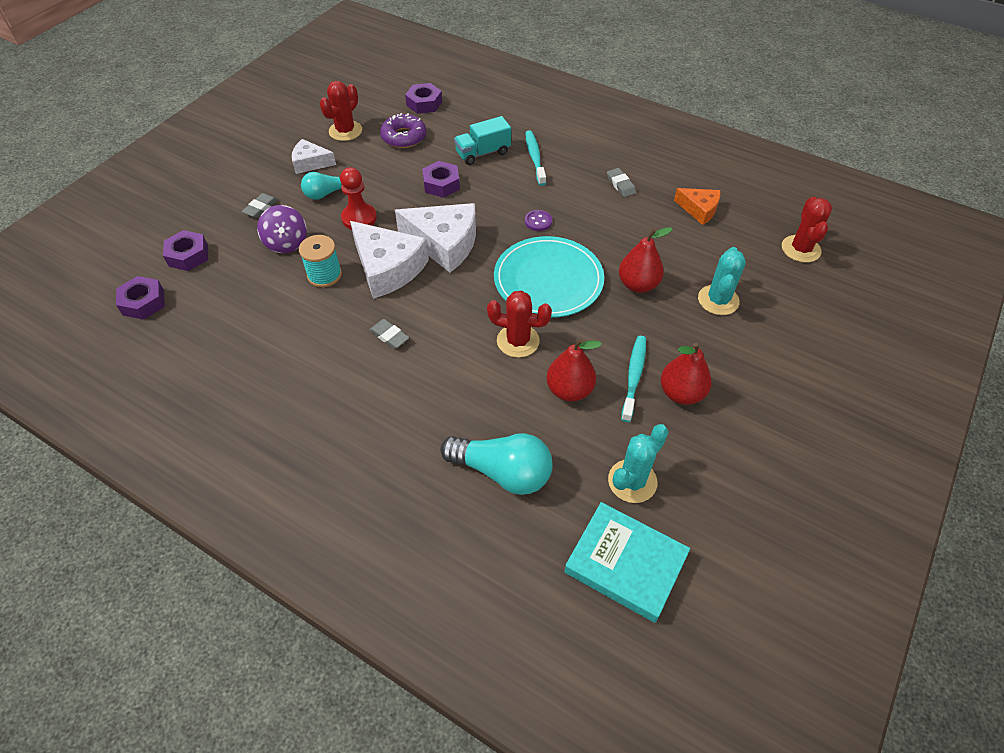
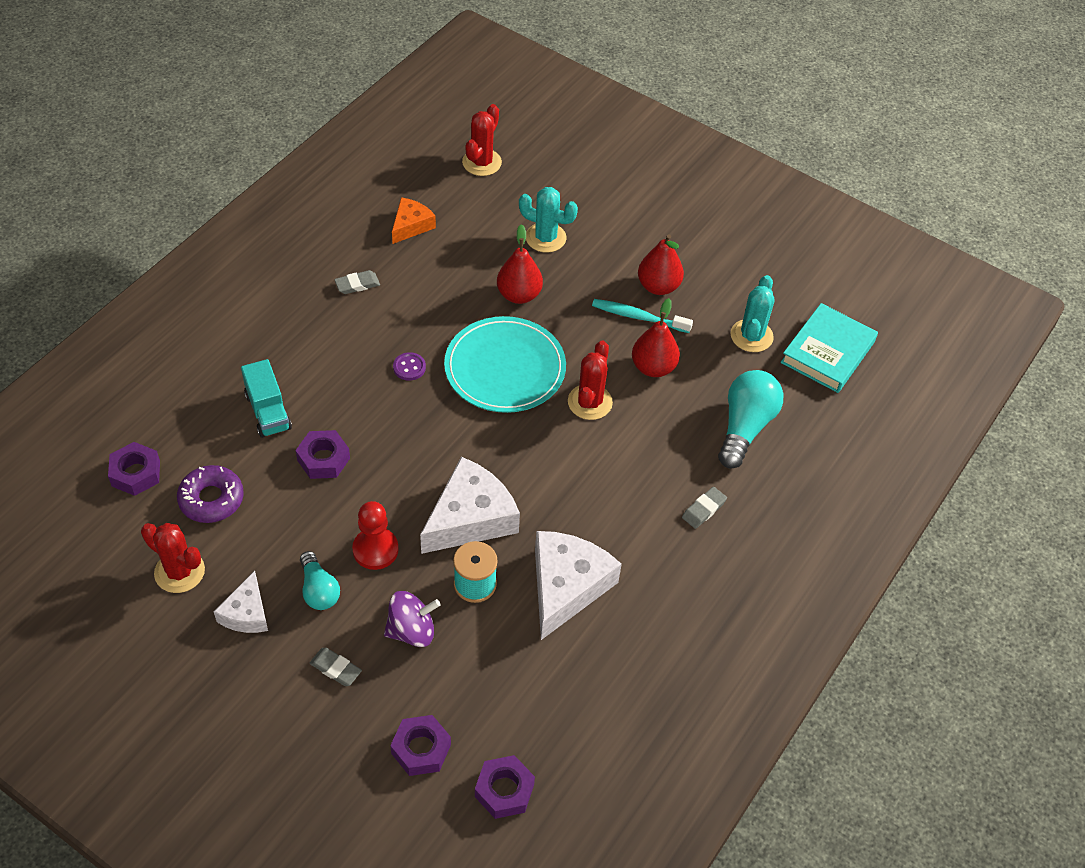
camera: 90 degrees left, 0 degrees up
(389, 336) = (576, 516): grey eraser -> grey eraser (704, 509)
(444, 243) = (434, 460): white cheese -> white cheese (566, 586)
(535, 158) = (290, 359): turquoise toothbrush -> none
(632, 481) = (751, 336): turquoise cactus -> turquoise cactus turned 60 degrees clockwise
(800, 249) = (482, 162): red cactus -> red cactus turned 75 degrees counterclockwise

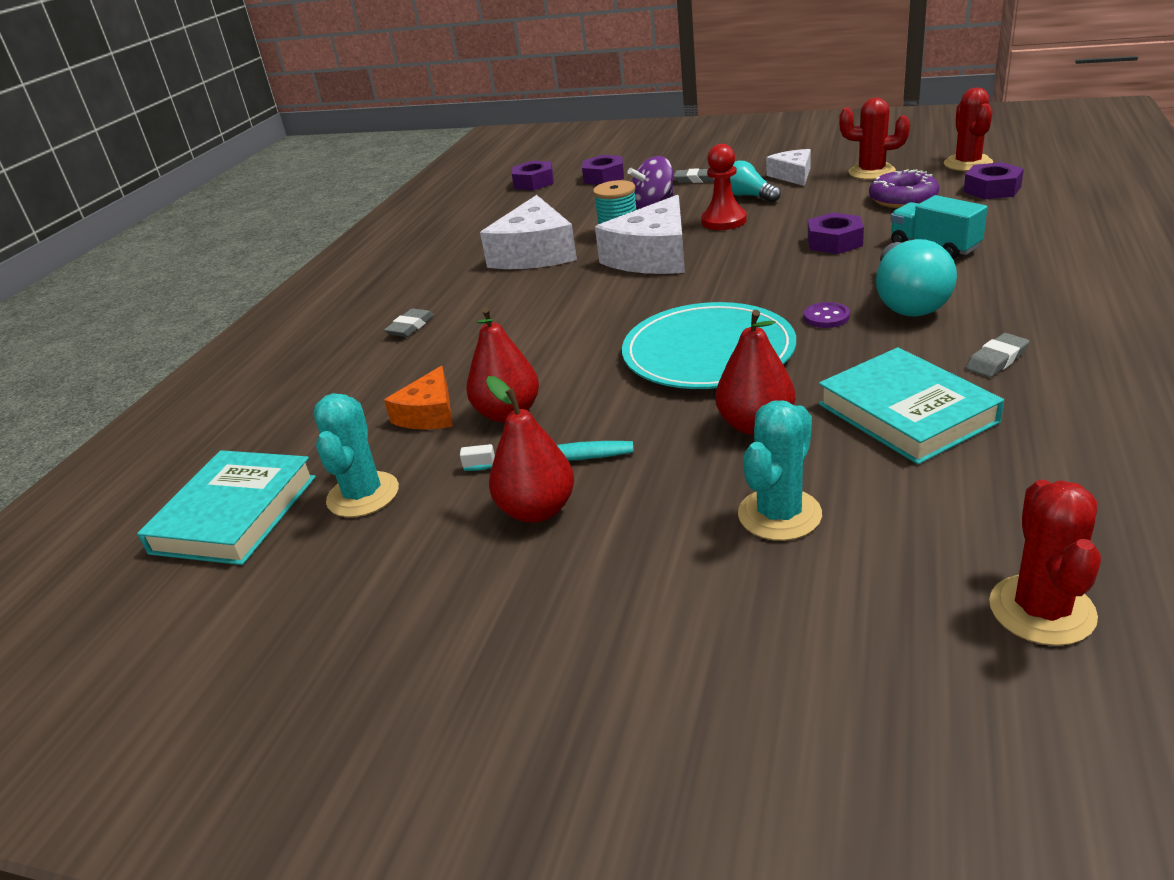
camera: 170 degrees right, 20 degrees down
(411, 225) = (1024, 451): orange cheese -> orange cheese (429, 414)
(439, 269) = (906, 413): none -> turquoise book
(545, 238) = (779, 514): turquoise cactus -> turquoise cactus turned 60 degrees counterclockwise
(590, 402) = (578, 359): red cactus -> red cactus (968, 163)
(745, 427) = (367, 398): turquoise light bulb -> turquoise light bulb (907, 301)

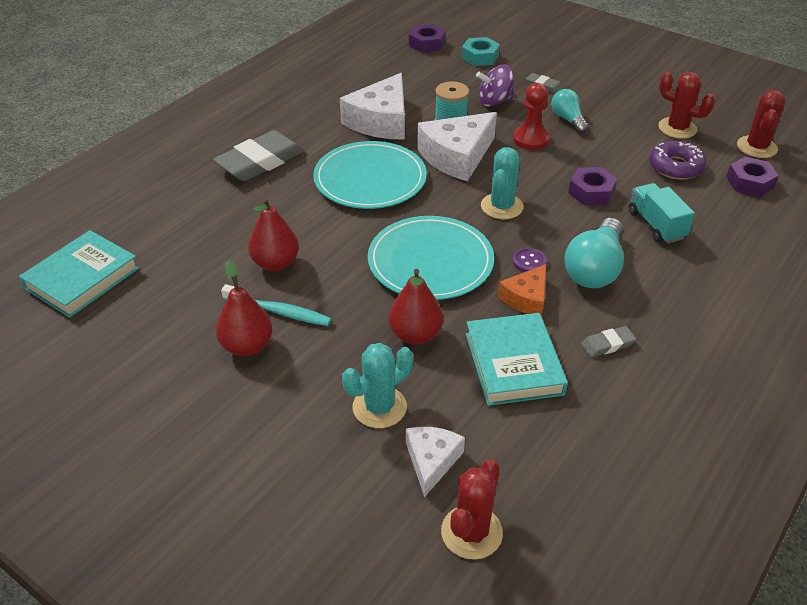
camera: 15 degrees right, 10 degrees up
(363, 495) = (158, 293): turquoise cactus -> turquoise cactus (502, 206)
(410, 327) = (260, 161): grey eraser -> grey eraser, size x2.18
(429, 414) = (229, 244): orange cheese -> orange cheese (526, 298)
(565, 303) = (370, 179): none -> turquoise plate
(604, 177) = (480, 57): purple nut -> turquoise nut
(792, 175) = (616, 109): white cheese -> white cheese (431, 461)

